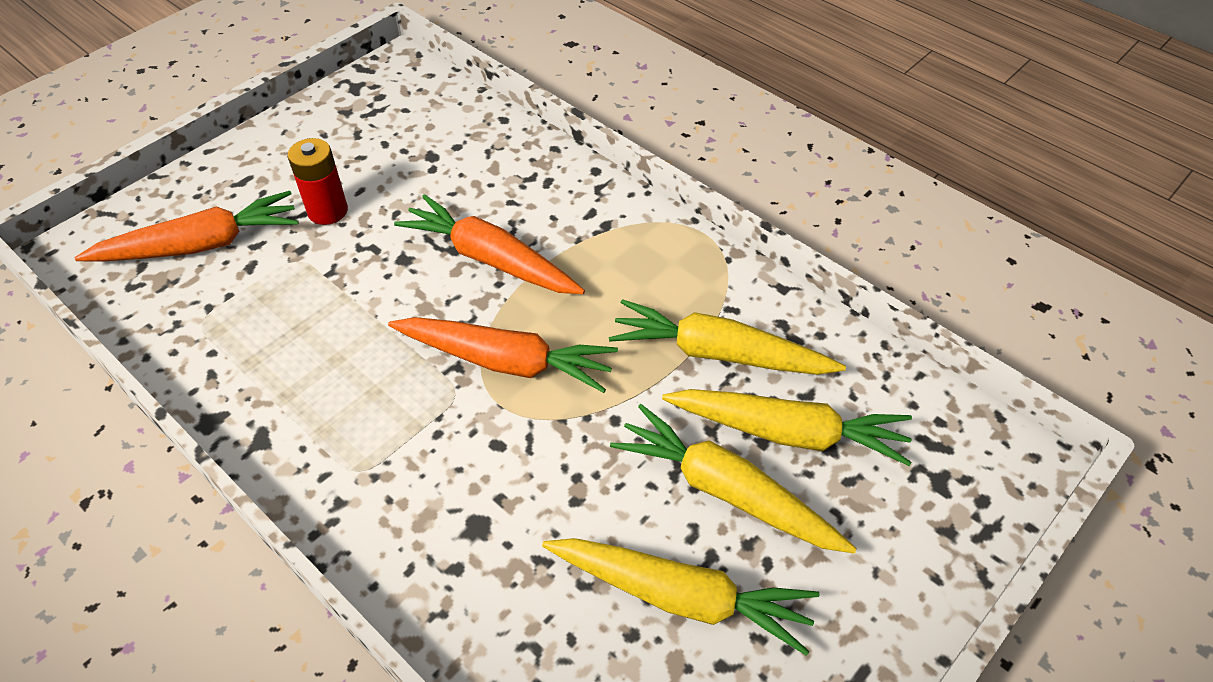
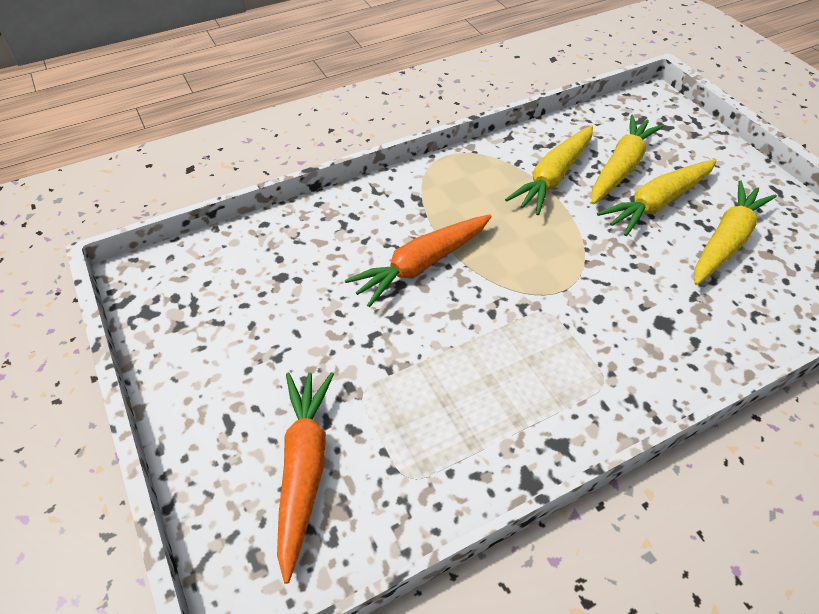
camera: 70 degrees left, 0 degrees up
(327, 211) = (311, 359): red battery -> none
(506, 361) = (526, 277): orange carrot -> none

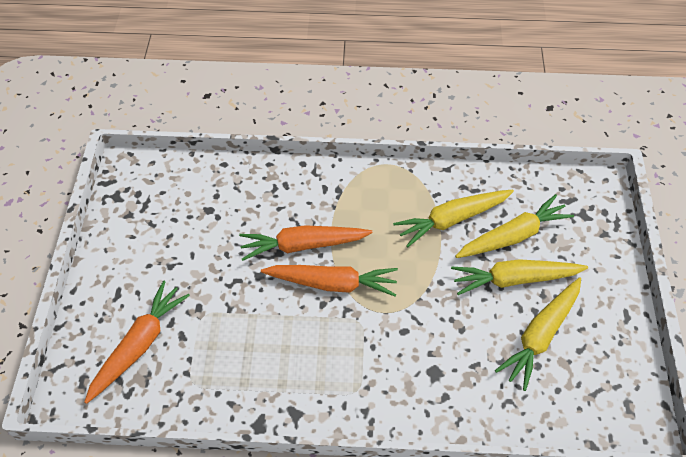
camera: 30 degrees right, 5 degrees up
(485, 287) = (332, 283): none -> orange carrot
(725, 241) = (540, 336): yellow carrot -> yellow carrot turned 150 degrees clockwise

